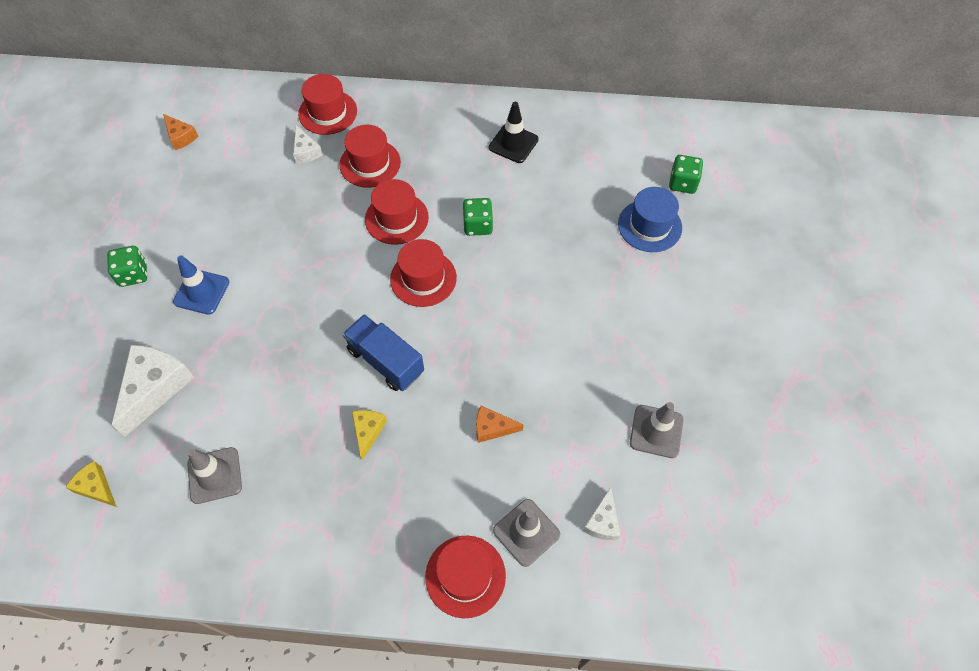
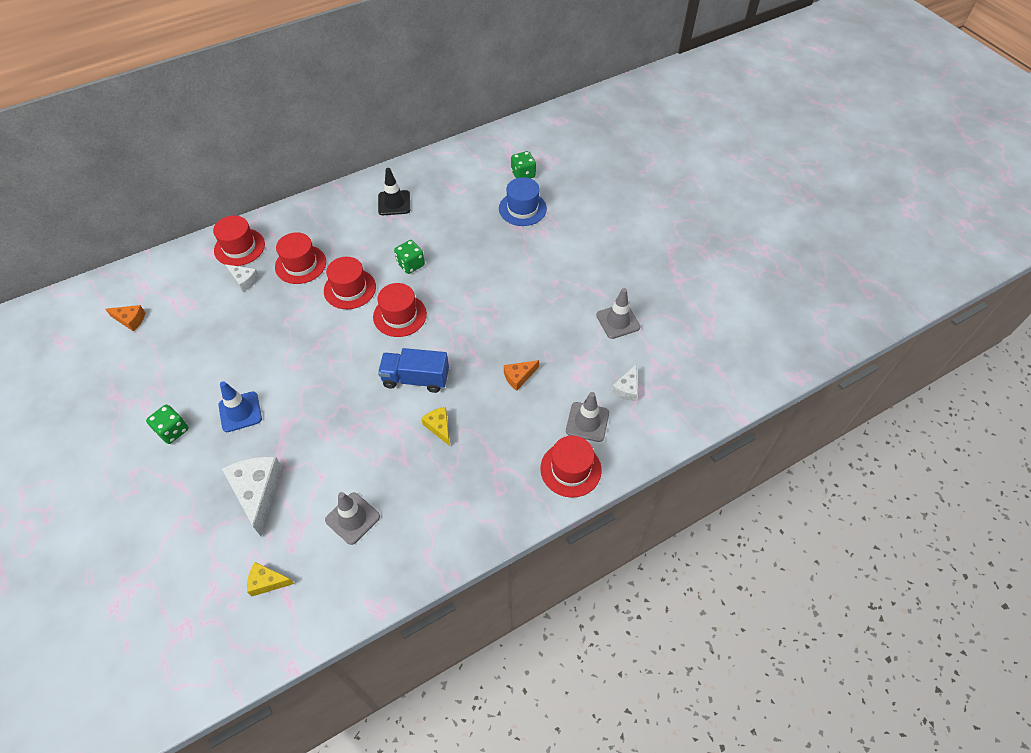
camera: 35 degrees left, 5 degrees down
(602, 521) = (626, 388): white cheese -> white cheese turned 45 degrees clockwise

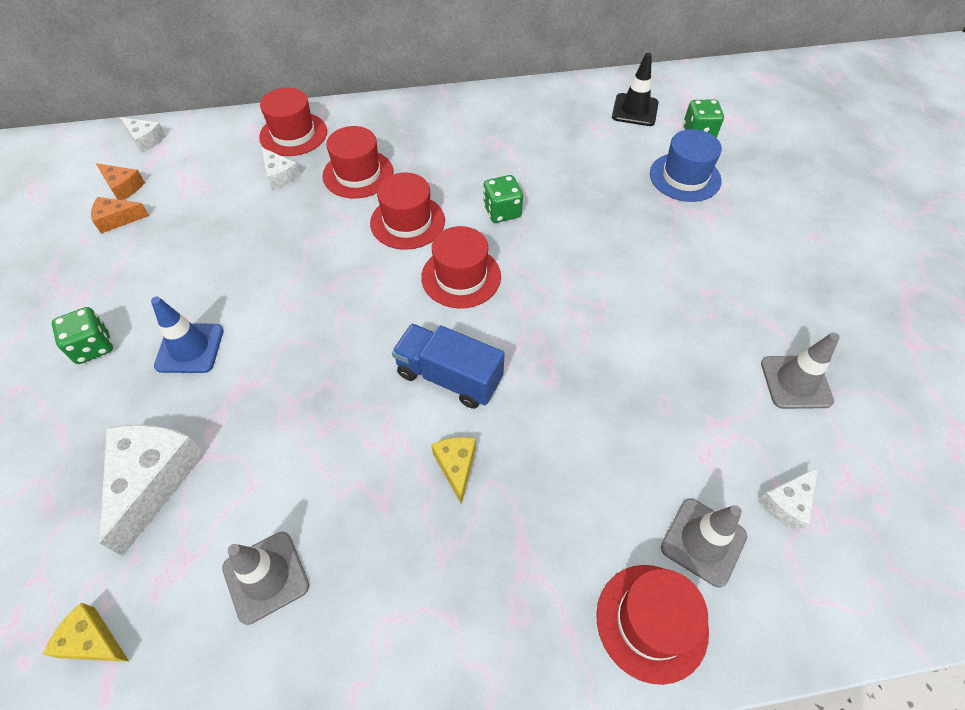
camera: 20 degrees right, 0 degrees up
(127, 280) = (145, 139): none -> white cheese
(394, 203) = (509, 128): black traffic cone -> black traffic cone (635, 110)
(519, 377) = (608, 424): orange cheese -> orange cheese (117, 219)

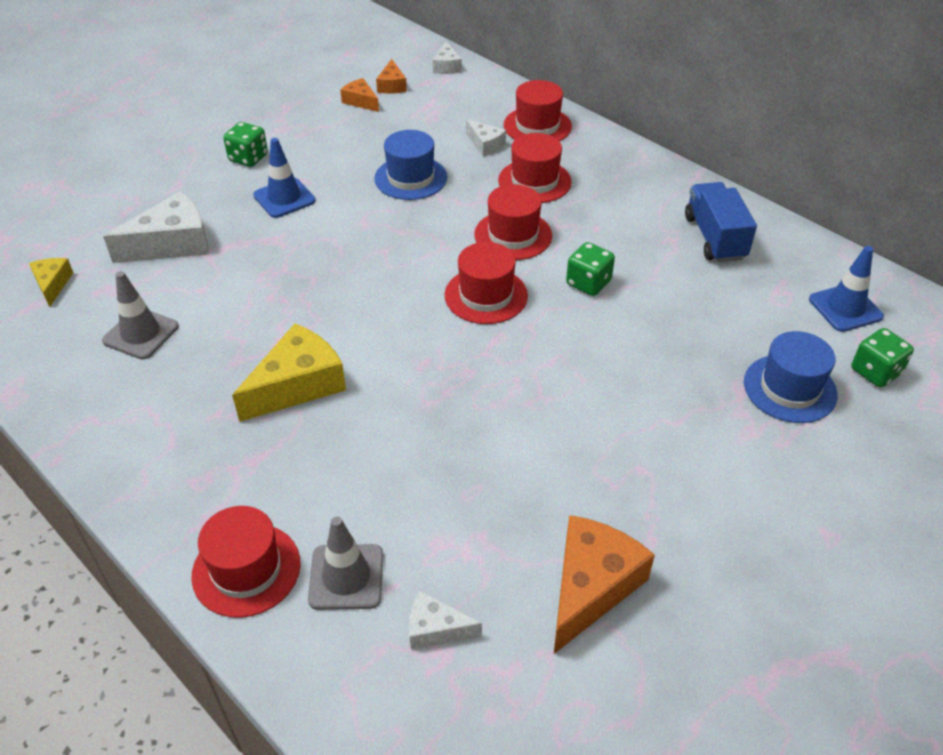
camera: 55 degrees right, 10 degrees down
(267, 244) = (410, 178): none -> blue hat
(279, 175) = (485, 144): white cheese -> white cheese turned 60 degrees counterclockwise
(449, 377) = (377, 340): blue truck -> blue truck (714, 238)
(456, 466) = (298, 385): yellow cheese -> yellow cheese, size x1.86
(635, 110) = (845, 308): black traffic cone -> blue traffic cone
(795, 382) = (591, 587): grey traffic cone -> orange cheese

